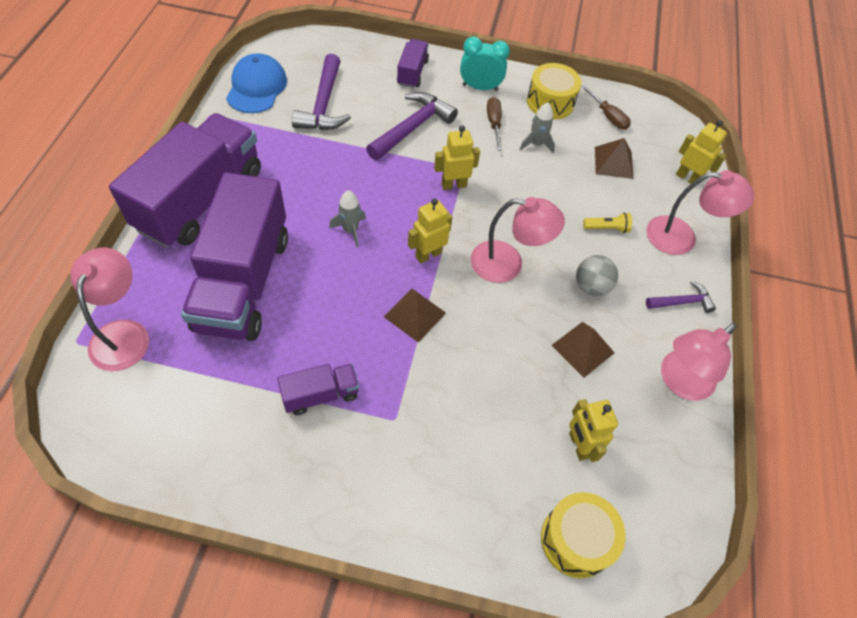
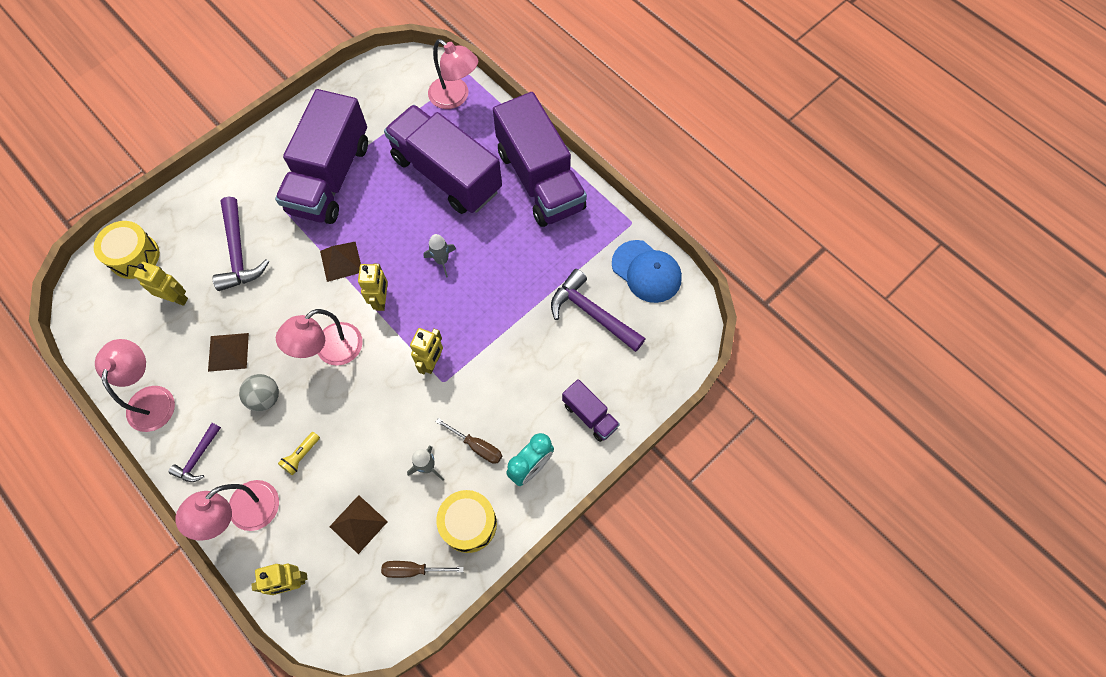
camera: 130 degrees right, 10 degrees up
(320, 395) = (330, 177): purple truck -> purple truck, size x2.23
(412, 128) = (517, 370): purple hammer -> purple hammer (238, 252)

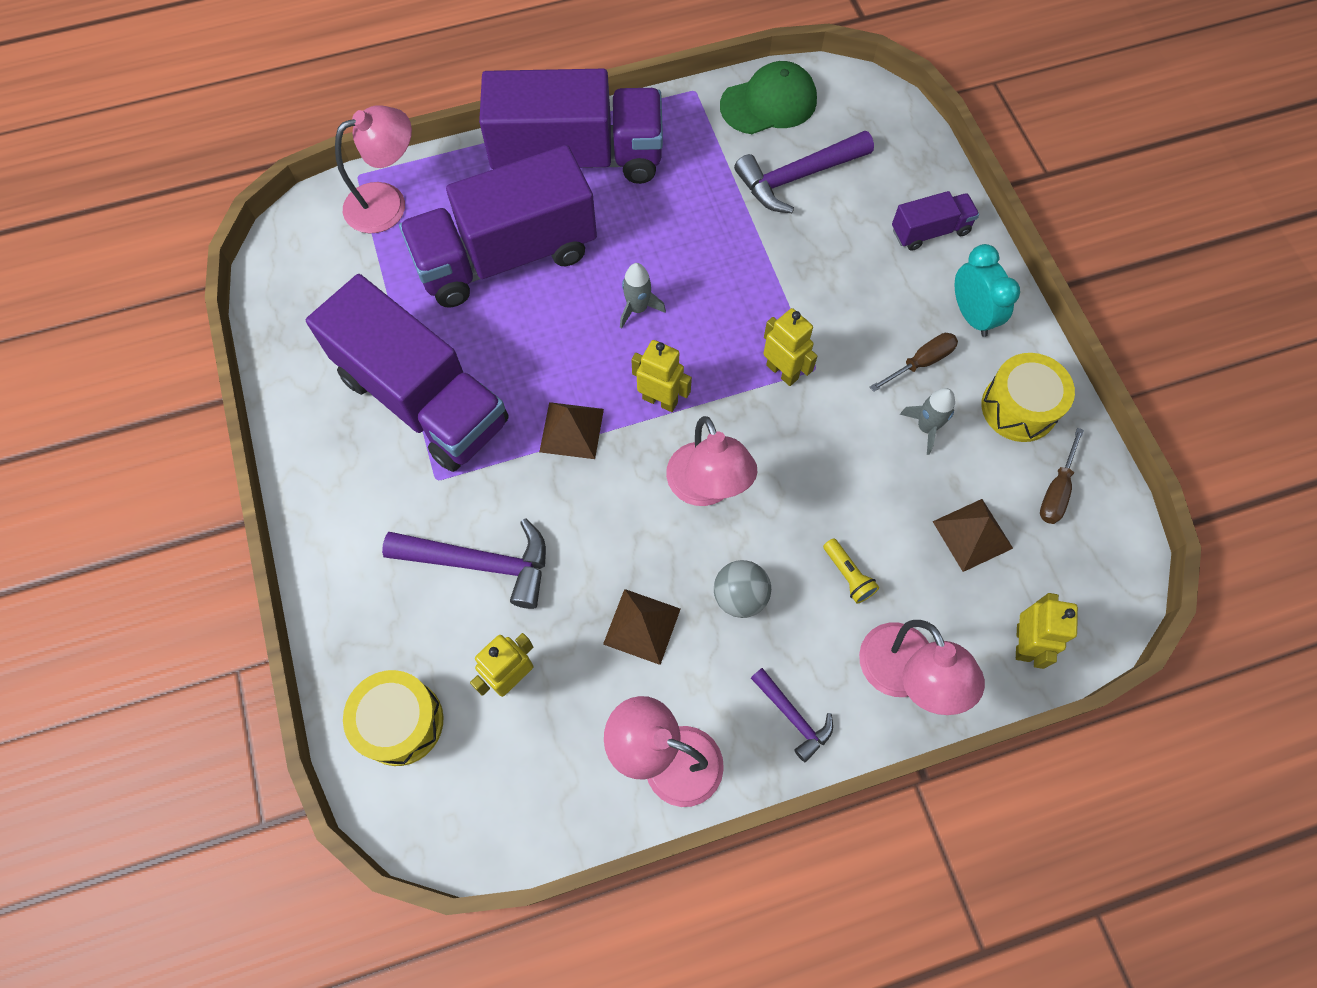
camera: 65 degrees left, 0 degrees up
(646, 271) = (769, 103): blue cap -> green cap

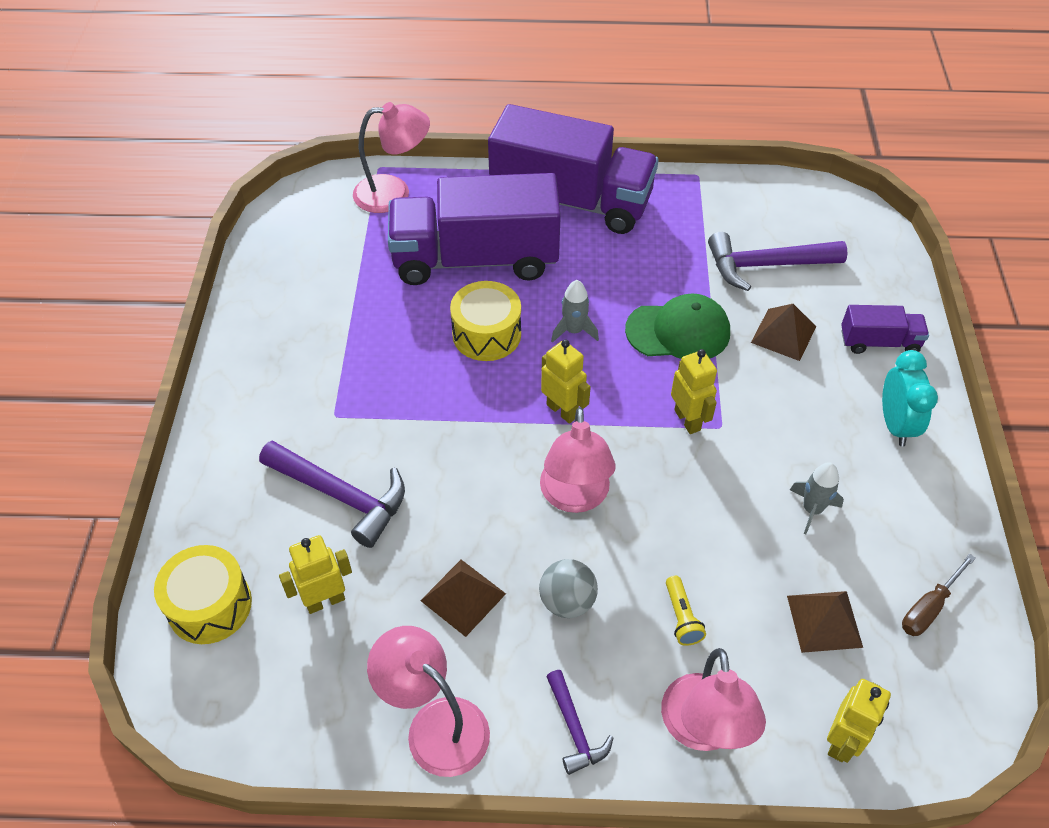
camera: 20 degrees right, 15 degrees down
(423, 399) = (353, 349): purple truck -> none
(571, 430) = (471, 411): brown pyramid -> brown pyramid (783, 334)
(769, 103) = (762, 200): green cap -> green cap (678, 331)
(921, 362) = (828, 451): brown screwdriver -> none
(1019, 408) = (915, 520): yellow drum -> yellow drum (486, 334)

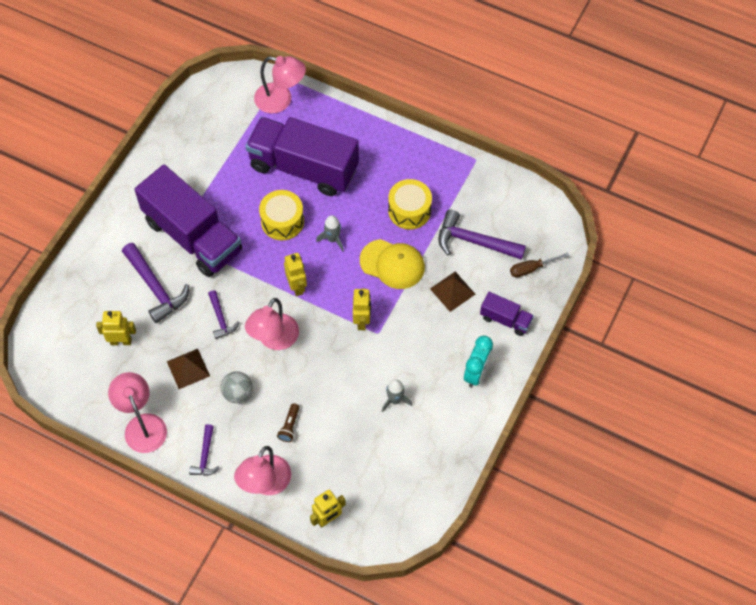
camera: 25 degrees right, 10 degrees up
(210, 605) = (65, 320): yellow drum -> yellow drum (409, 210)
(473, 500) = (221, 319): none -> purple hammer
(571, 200) = (385, 148): purple truck -> purple truck (193, 236)
(678, 331) = (392, 264): green cap -> yellow cap
(681, 617) = (289, 426): yellow flashlight -> brown flashlight
(824, 621) = (360, 460): brown pyramid -> none
(929, 608) = (418, 477): brown screwdriver -> brown screwdriver (531, 269)

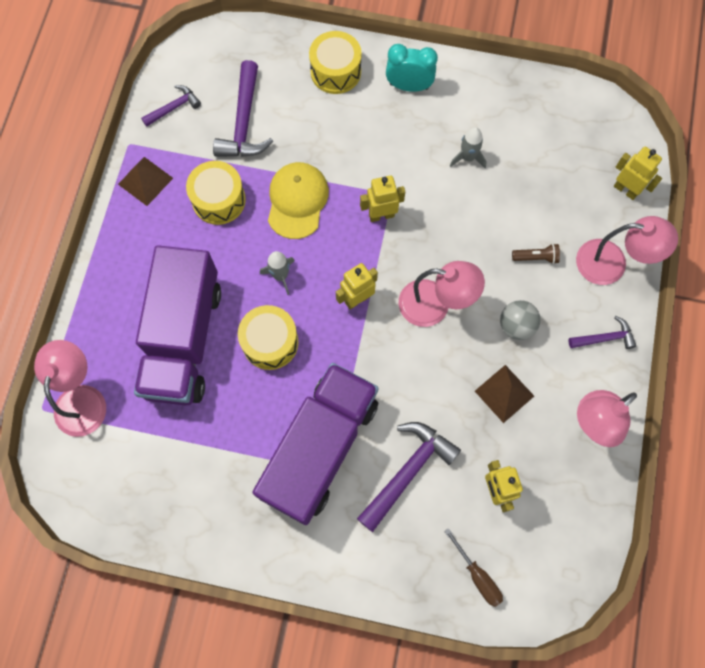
camera: 105 degrees left, 10 degrees up
(221, 319) = (426, 375): purple hammer -> purple hammer (174, 107)
(452, 291) = (315, 131): brown pyramid -> brown pyramid (145, 181)
(505, 319) = (335, 72): purple truck -> yellow drum
(531, 269) = (264, 59): brown screwdriver -> brown screwdriver (477, 576)

